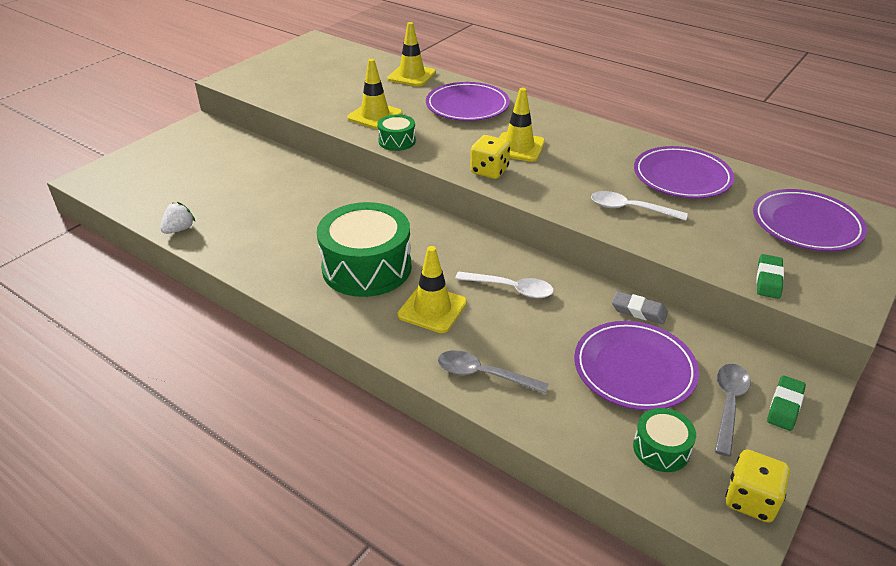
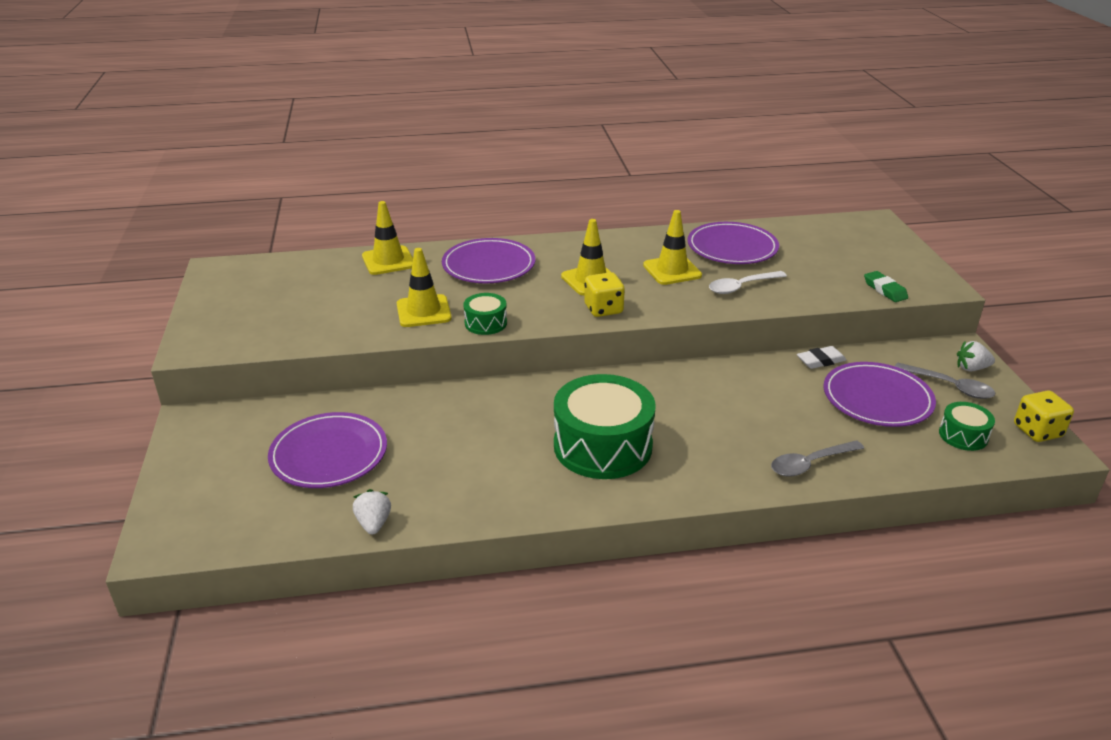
camera: 45 degrees left, 5 degrees down
(432, 309) = (703, 444): yellow traffic cone -> yellow traffic cone (672, 270)
(510, 289) = (726, 395): white spoon -> none
(638, 311) = (820, 361): grey eraser -> white eraser
(728, 405) = (949, 386): grey spoon -> grey spoon turned 150 degrees clockwise
(785, 406) = (971, 368): green eraser -> white strawberry
(806, 224) = (846, 244): purple plate -> purple plate (329, 454)

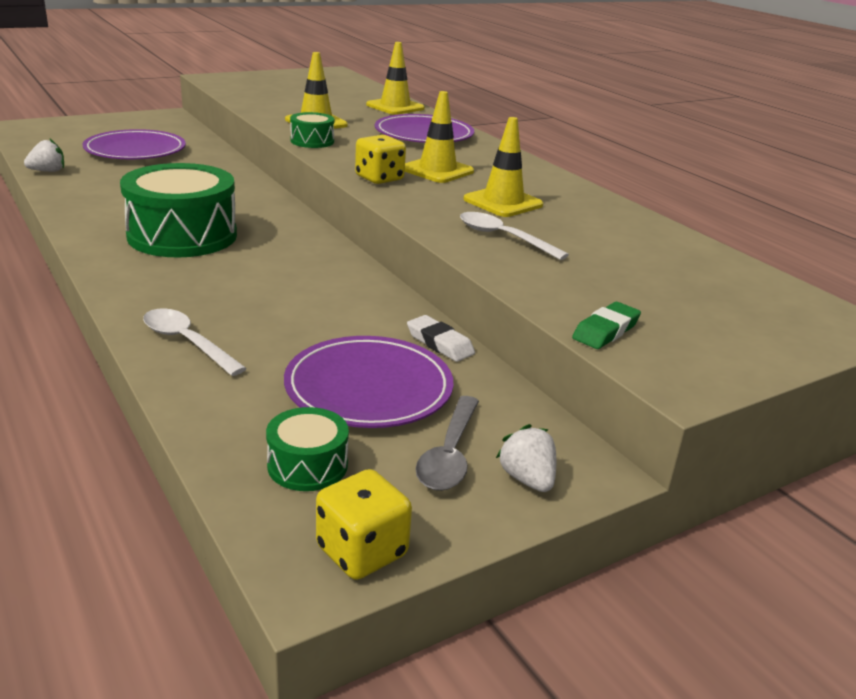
camera: 65 degrees right, 5 degrees down
(732, 248) = (606, 229): purple plate -> none
(810, 464) = (187, 342): grey spoon -> white spoon

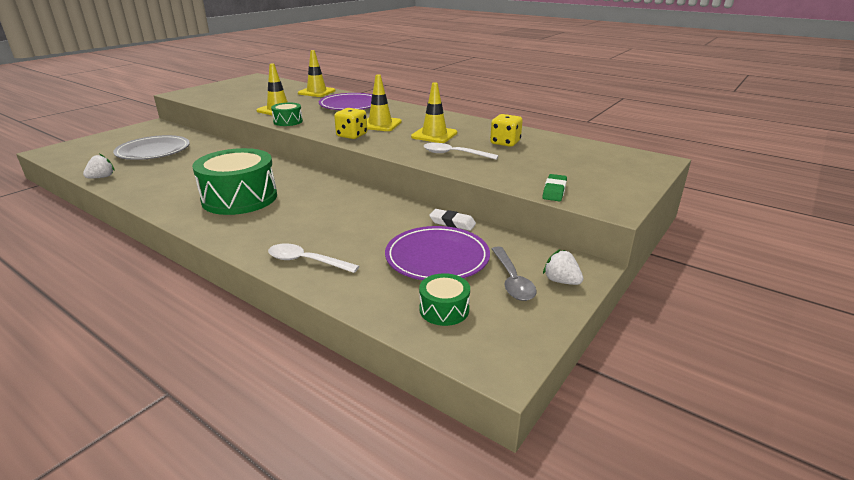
camera: 20 degrees left, 0 degrees up
(135, 150) = (153, 151): purple plate -> grey plate
(362, 551) = (516, 345): yellow dice -> yellow dice (505, 143)

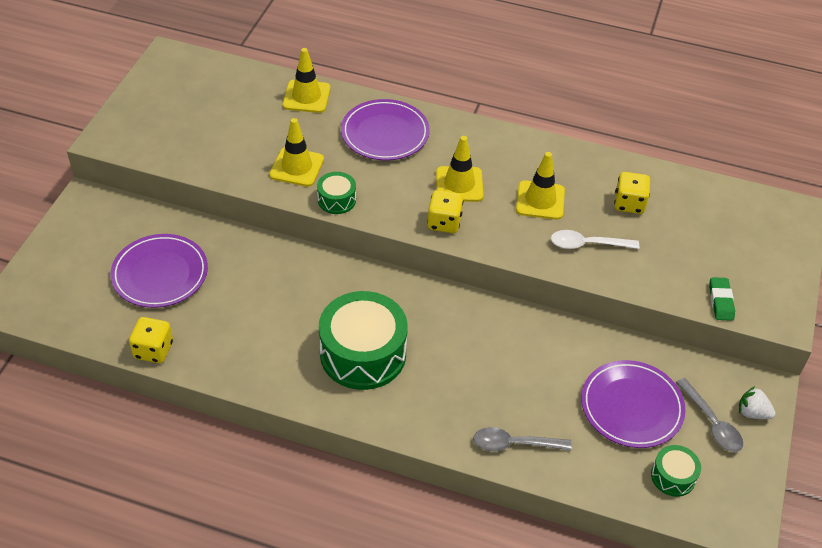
camera: 20 degrees left, 20 degrees up
(102, 177) = (153, 350): white strawberry -> yellow dice
(153, 151) = (160, 274): grey plate -> purple plate
(306, 261) = (514, 444): white spoon -> grey spoon
(452, 223) = (617, 346): white eraser -> none

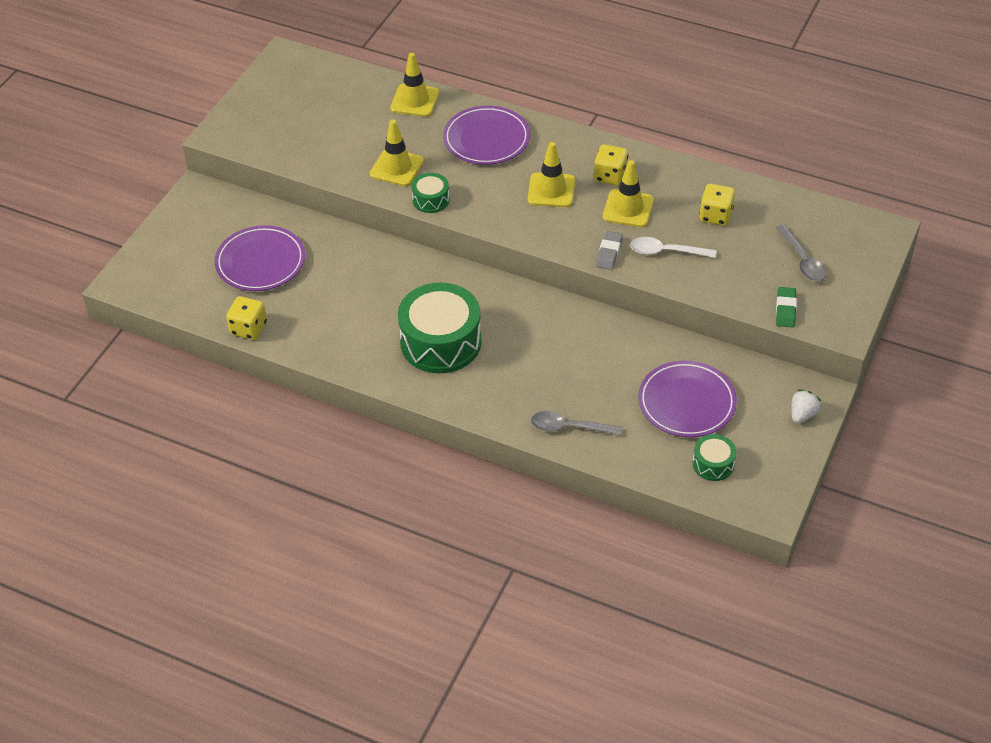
camera: 10 degrees right, 0 degrees up
(444, 222) = (530, 225): yellow dice -> yellow dice (610, 176)
(529, 248) = (609, 253): none -> grey eraser
(711, 422) = (760, 420): grey spoon -> grey spoon (802, 260)
(752, 413) = (802, 414): white strawberry -> white strawberry turned 90 degrees clockwise

